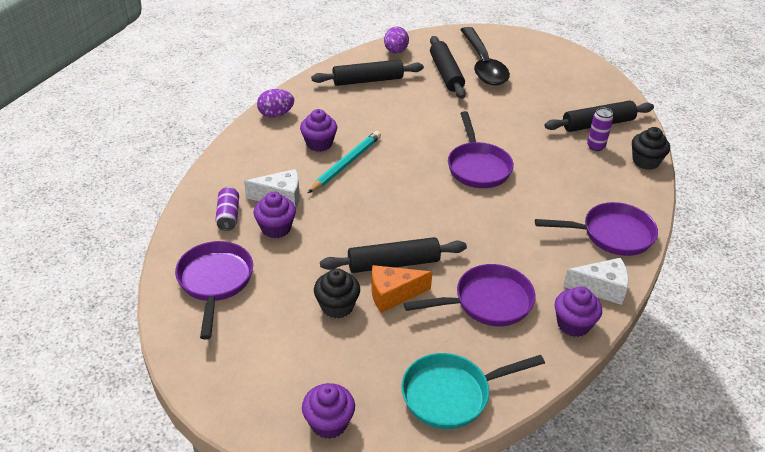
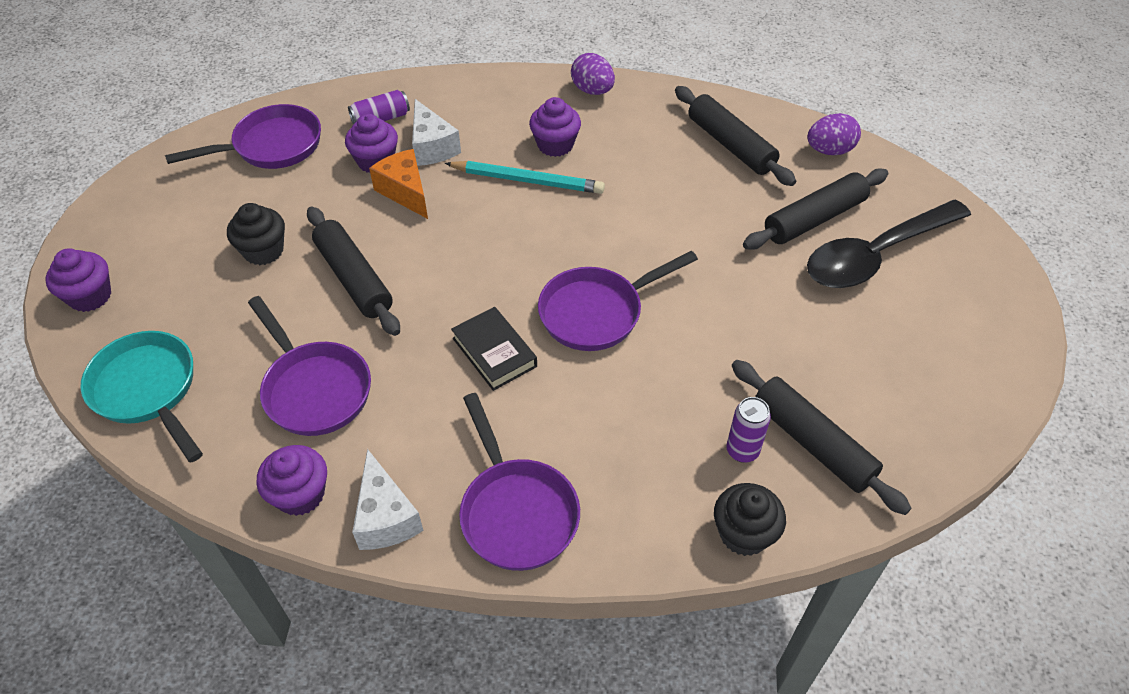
camera: 70 degrees right, 10 degrees up
(393, 294) = (298, 293): orange cheese -> orange cheese (405, 192)
(491, 214) = (494, 352): none -> black book

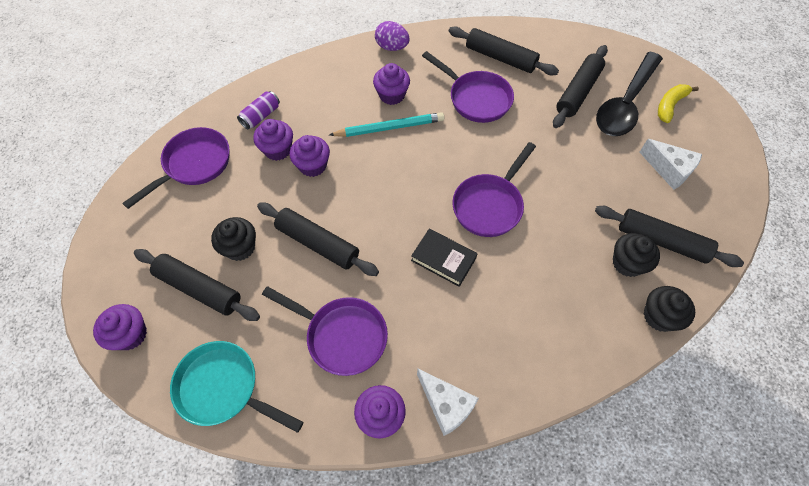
camera: 25 degrees left, 10 degrees up
(191, 277) = (199, 288): none -> black rolling pin
(405, 192) = (313, 165): orange cheese -> purple cupcake
(432, 147) = (310, 125): white cheese -> white cheese (669, 170)
(516, 511) = (523, 363): purple pan -> purple pan (476, 98)
(742, 451) = (627, 263): purple can -> black cupcake
(829, 150) = (560, 42): purple egg -> none
(944, 279) = (670, 106): none -> yellow banana

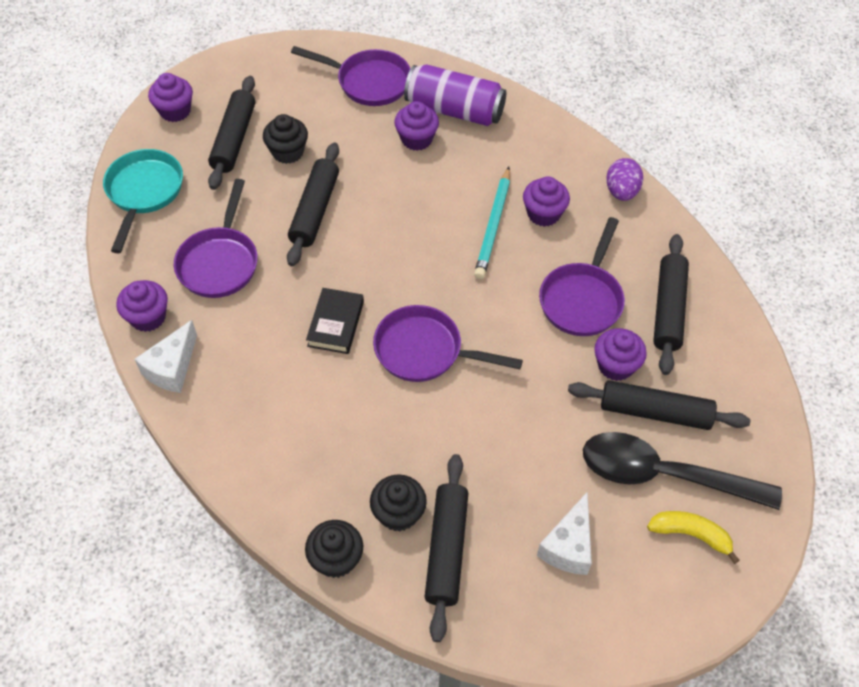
camera: 70 degrees right, 5 degrees down
(261, 116) = (454, 110): purple can -> purple can, size x1.92
(313, 165) = (409, 175): purple cupcake -> purple cupcake (615, 365)
(389, 127) = (493, 226): turquoise pencil -> turquoise pencil turned 45 degrees clockwise

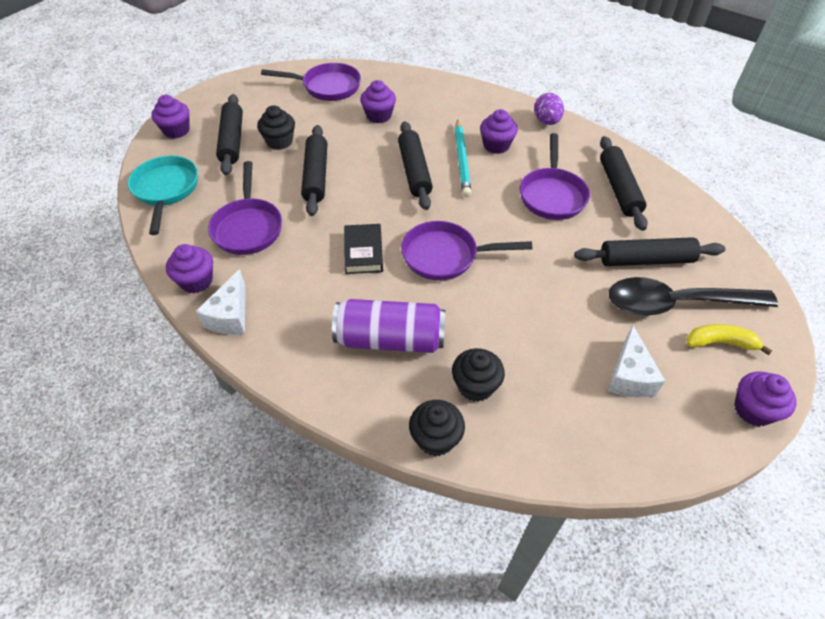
camera: 15 degrees left, 5 degrees down
(446, 549) = (529, 405): black rolling pin -> black rolling pin (414, 171)
(454, 110) = (400, 93): purple can -> purple can (390, 339)
(615, 365) = (599, 234): purple cupcake -> purple cupcake (753, 409)

